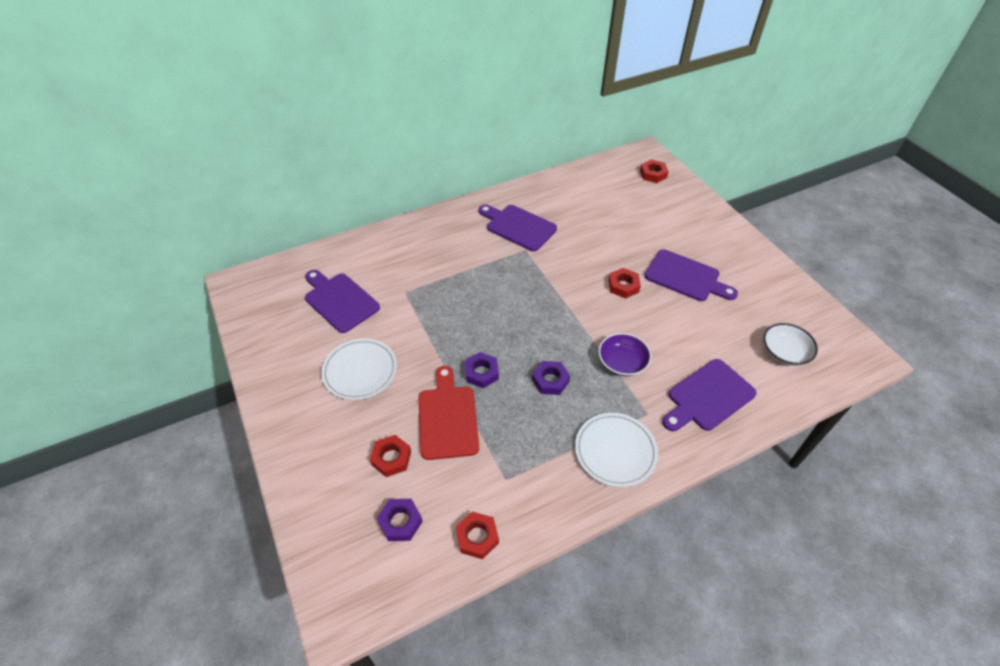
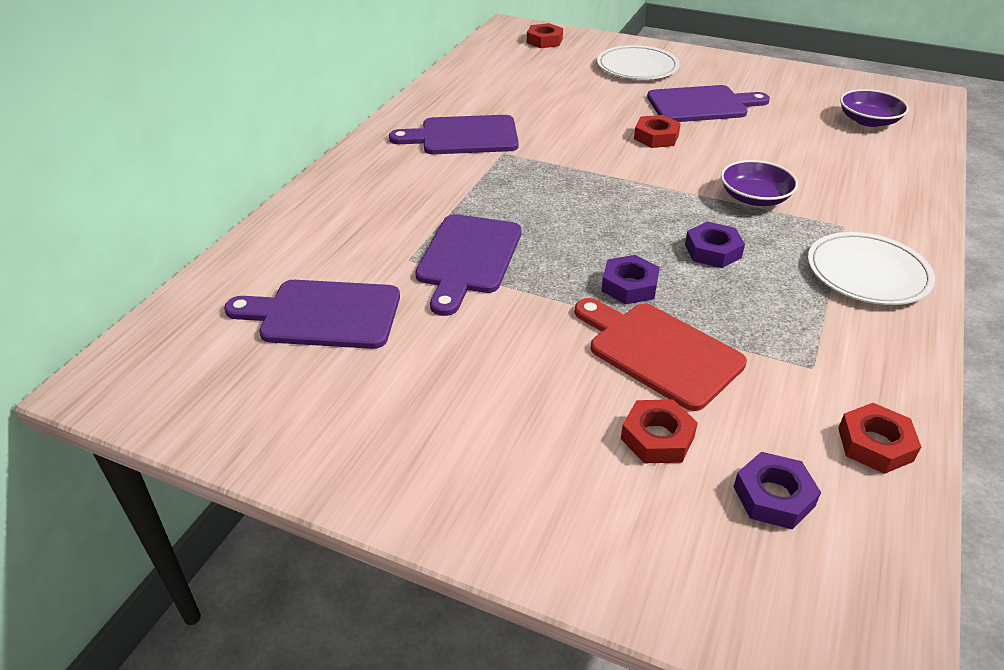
camera: 40 degrees left, 10 degrees down
(360, 371) = (471, 372): white plate -> white plate (637, 67)
(708, 397) = (868, 184): purple cutting board -> purple cutting board (468, 258)
(784, 352) = (868, 121): white bowl -> purple bowl

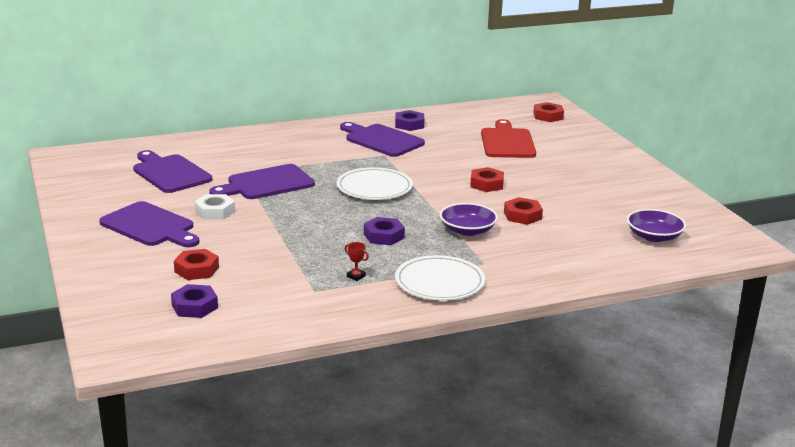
camera: 45 degrees right, 15 degrees down
(496, 335) = (215, 211): none -> white nut
(629, 286) = (310, 226): purple nut -> purple nut (409, 124)
(637, 67) = (571, 151): white plate -> white plate (374, 188)
(659, 352) = (264, 250): red cutting board -> red cutting board (507, 142)
(701, 105) = (559, 183): purple cutting board -> purple cutting board (150, 226)
(801, 319) = (356, 276): none -> red trophy
(875, 444) = (273, 321): red nut -> red nut (522, 215)

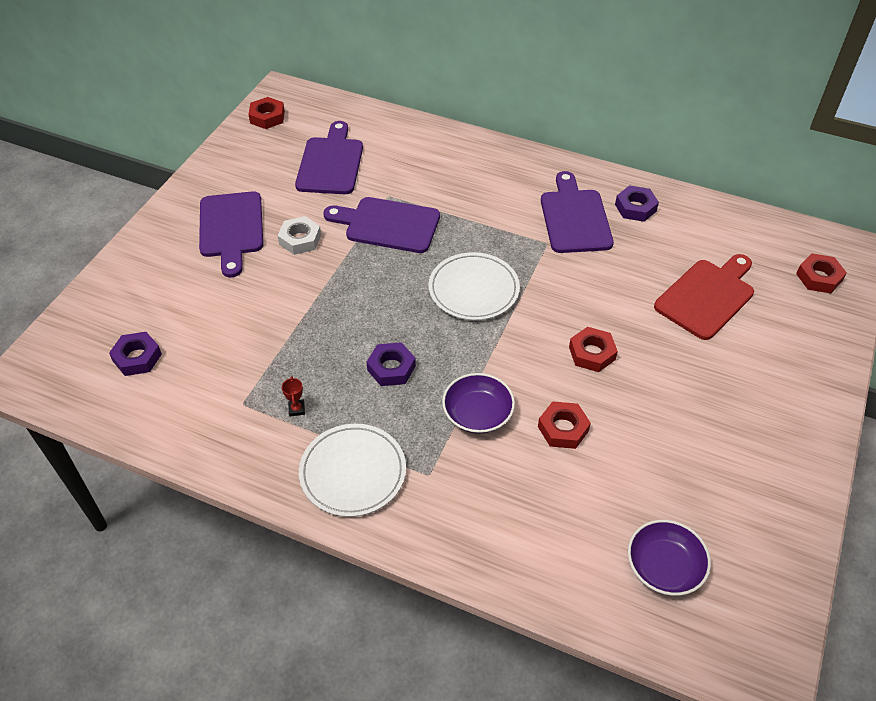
camera: 45 degrees right, 25 degrees up
(196, 269) = (195, 310): red nut -> red nut (267, 117)

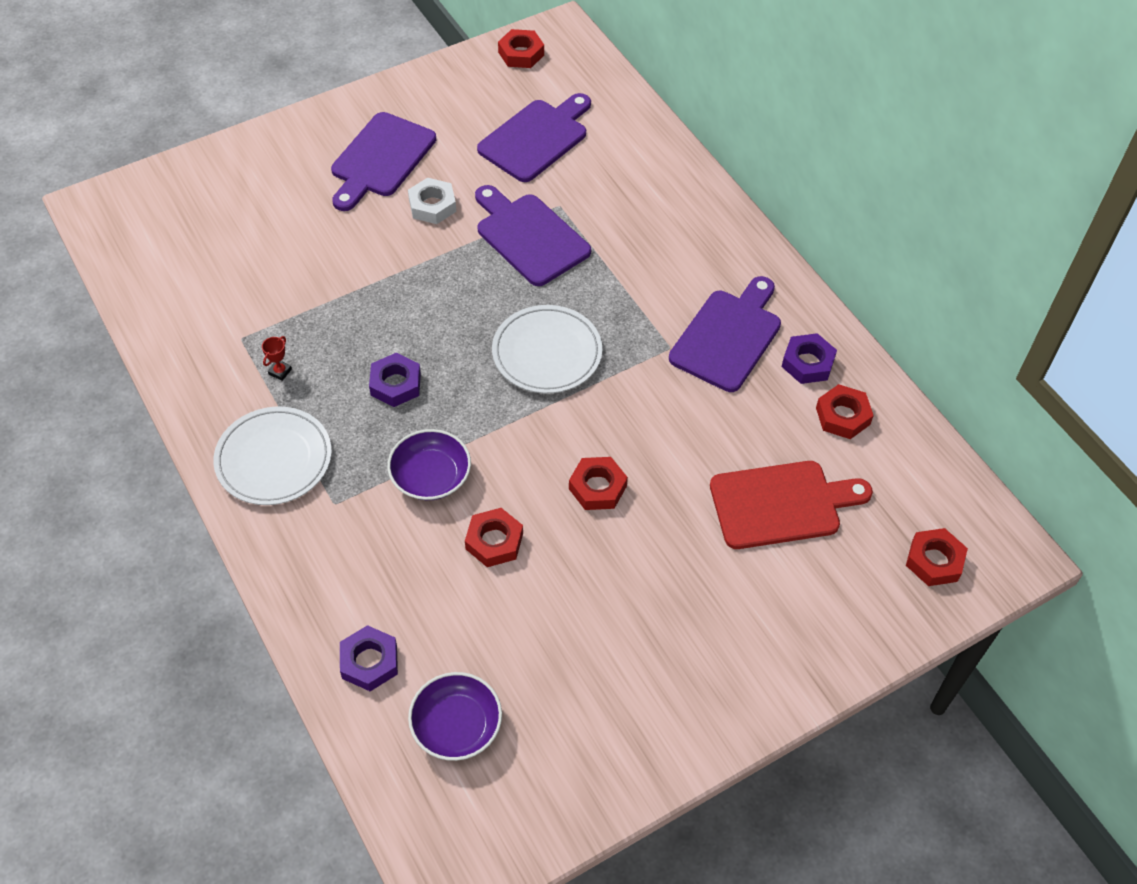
camera: 35 degrees right, 5 degrees up
(137, 357) = (194, 242): purple nut -> purple nut (369, 662)
(686, 226) = (843, 416): none -> red nut

